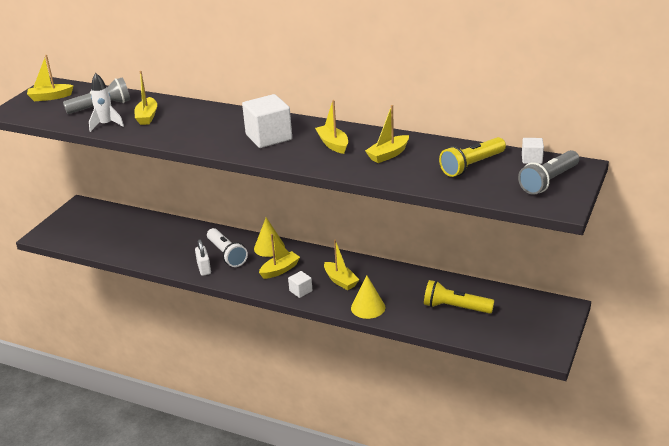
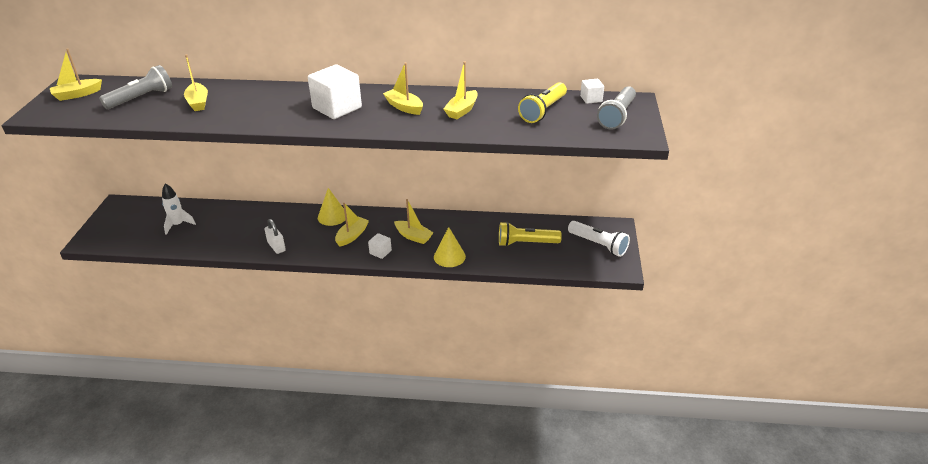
camera: 20 degrees left, 5 degrees up
(106, 125) = (156, 115): white rocket -> white rocket (178, 225)
(226, 254) = (293, 229): white flashlight -> white flashlight (598, 245)

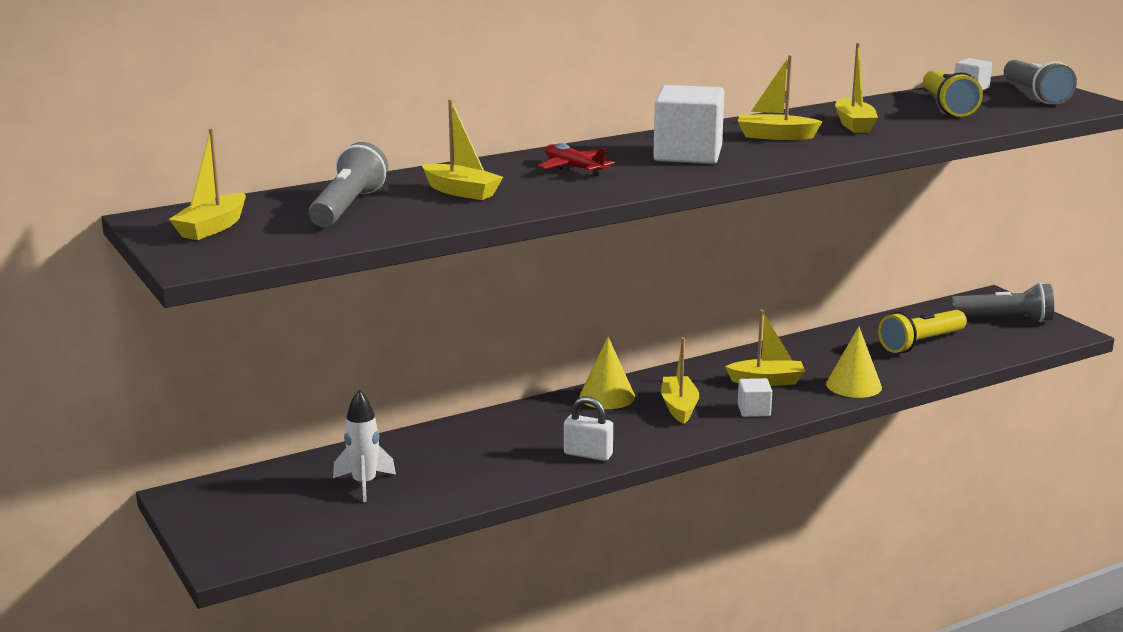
camera: 35 degrees left, 15 degrees down
(271, 101) = (574, 168): none -> red plane
(598, 245) = (1005, 319): white flashlight -> grey flashlight

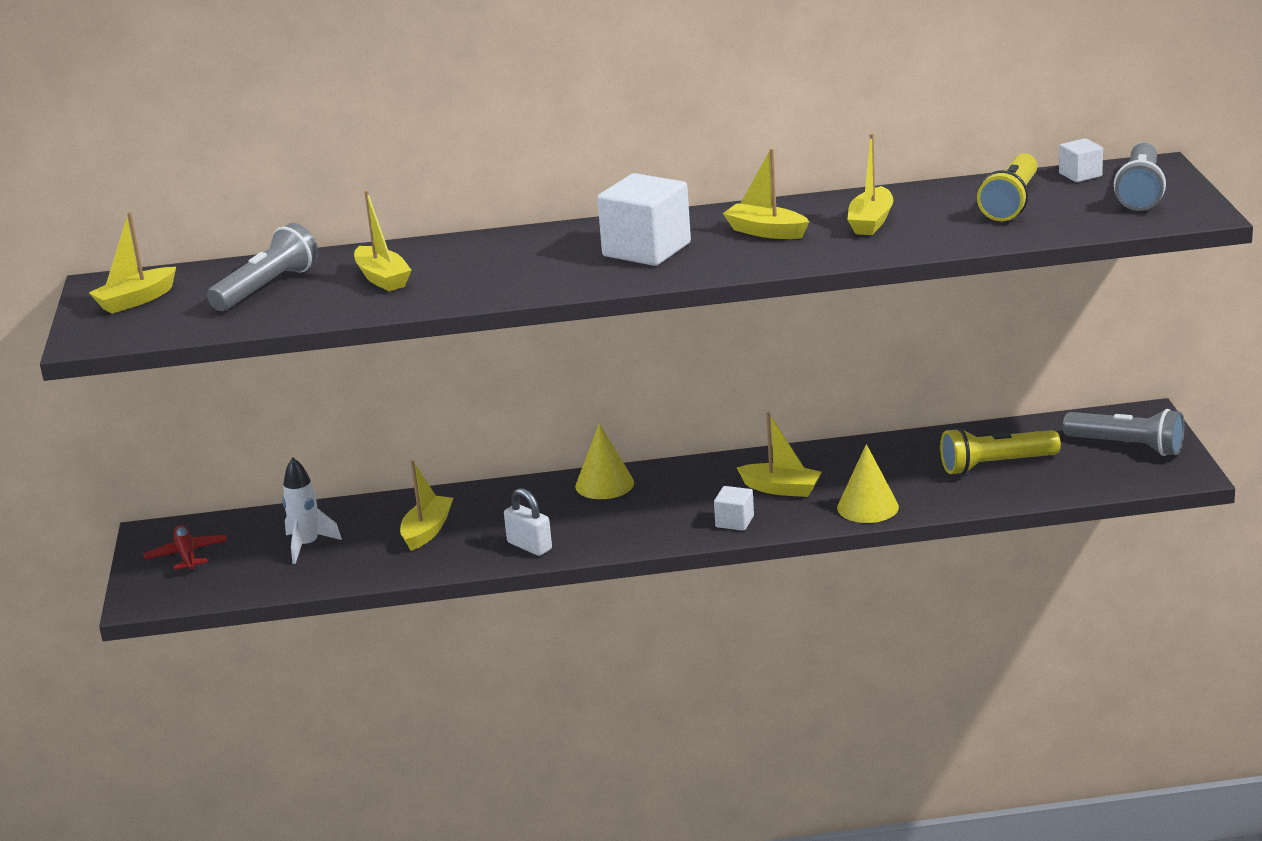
camera: 25 degrees right, 5 degrees up
(574, 168) = (517, 258): red plane -> red plane (187, 555)
(679, 407) = (664, 507): yellow boat -> yellow boat (427, 531)

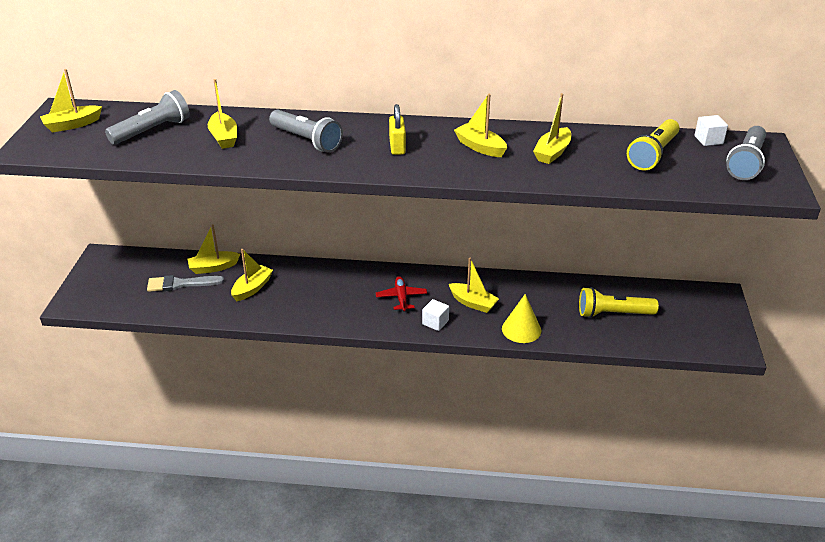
camera: 10 degrees right, 10 degrees up
(187, 555) = (112, 276): red plane -> red plane (401, 298)
(307, 546) = (180, 284): white rocket -> grey brush
(349, 516) = (213, 267): none -> yellow boat
(529, 546) = (306, 313): white padlock -> none
(604, 484) = (369, 276): yellow cone -> none
(646, 250) = (397, 147): white cube -> yellow padlock
(1127, 446) = (703, 317): grey flashlight -> grey flashlight (306, 140)

